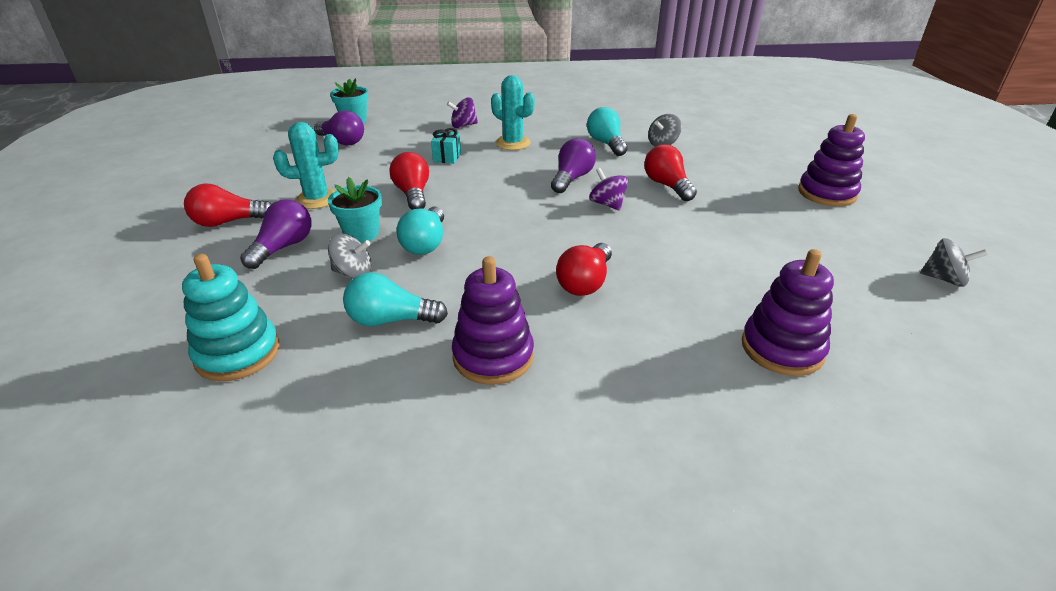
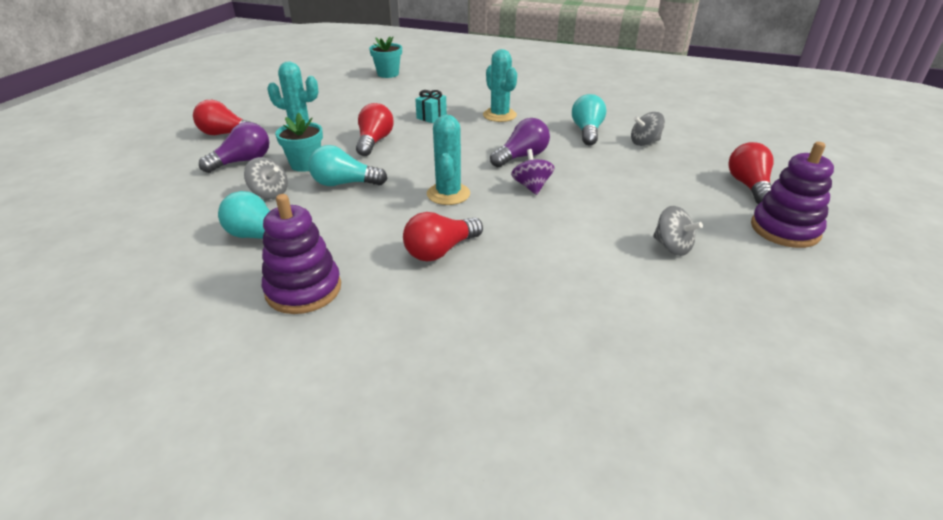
camera: 25 degrees right, 0 degrees up
(238, 353) = (139, 231): turquoise stacking toy -> none
(342, 141) = (363, 89): purple light bulb -> none
(426, 243) = (344, 183): turquoise light bulb -> turquoise light bulb turned 60 degrees clockwise
(463, 125) = (472, 92): purple spinning top -> none
(540, 229) = (448, 194): none -> turquoise cactus
(667, 186) = (608, 182): red light bulb -> red light bulb (748, 186)
(782, 348) = (567, 368): purple stacking toy -> none
(944, 279) = (842, 359): grey spinning top -> grey spinning top (672, 247)

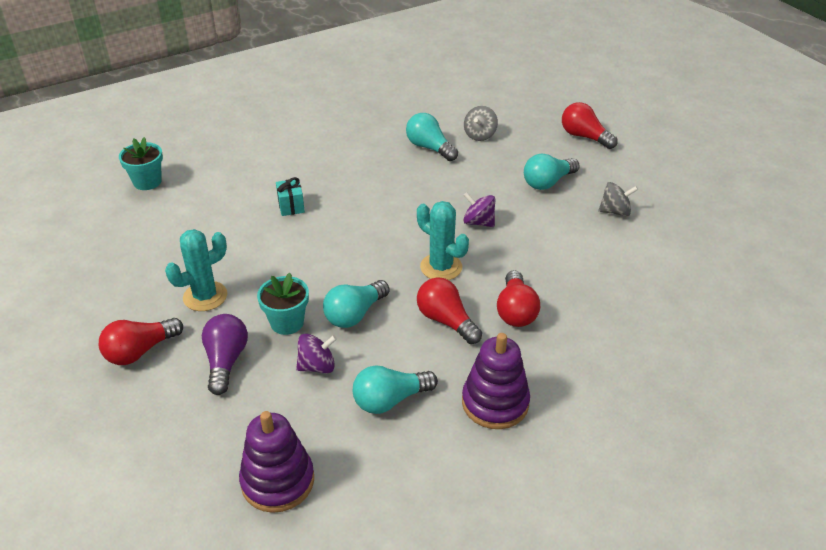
camera: 50 degrees left, 5 degrees up
(270, 193) = (317, 366): grey spinning top -> purple spinning top
(374, 142) = (296, 262): red light bulb -> red light bulb (446, 321)
(499, 115) = (341, 170): turquoise cactus -> none
(521, 157) = (428, 201): purple light bulb -> none
(645, 195) = (548, 182): none -> turquoise light bulb
(785, 229) = (641, 159): purple stacking toy -> purple stacking toy (278, 481)

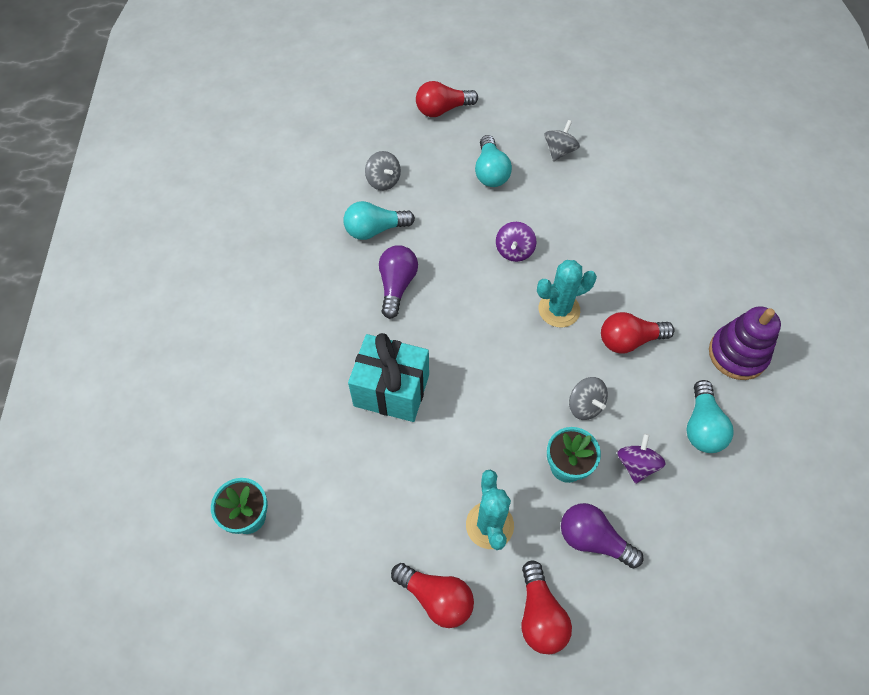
camera: 60 degrees left, 20 degrees up
(278, 481) = (755, 551): purple stacking toy -> none
(291, 206) = (391, 390): turquoise gift -> turquoise gift, size x2.08
(355, 314) = (585, 405): turquoise light bulb -> grey spinning top
(387, 176) = (397, 285): none -> purple light bulb
(478, 222) = (514, 251): purple spinning top -> purple spinning top turned 45 degrees counterclockwise
(515, 311) = (643, 286): red light bulb -> red light bulb (436, 598)

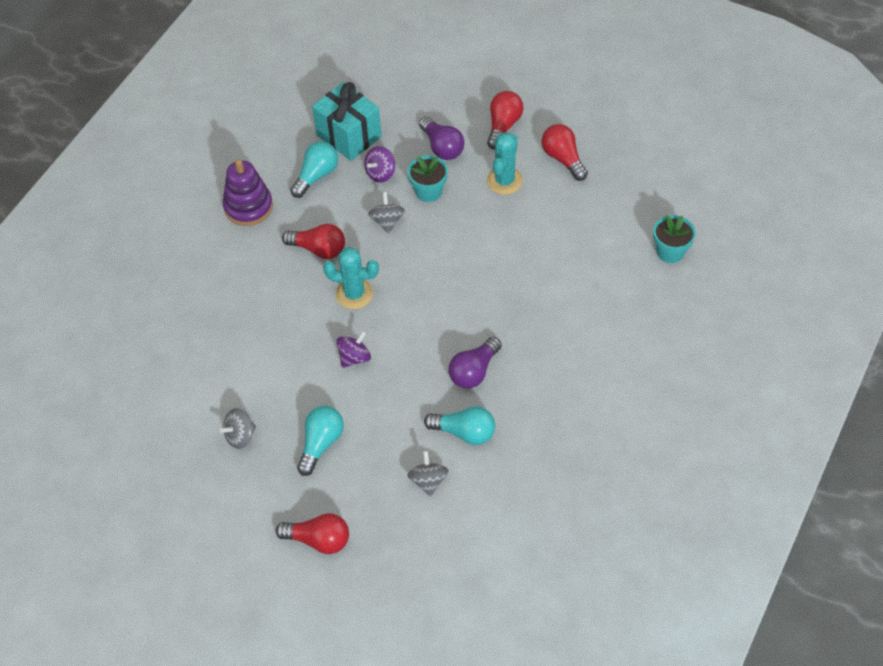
camera: 150 degrees left, 5 degrees down
(391, 390) = (524, 291): turquoise gift -> turquoise gift (349, 136)

